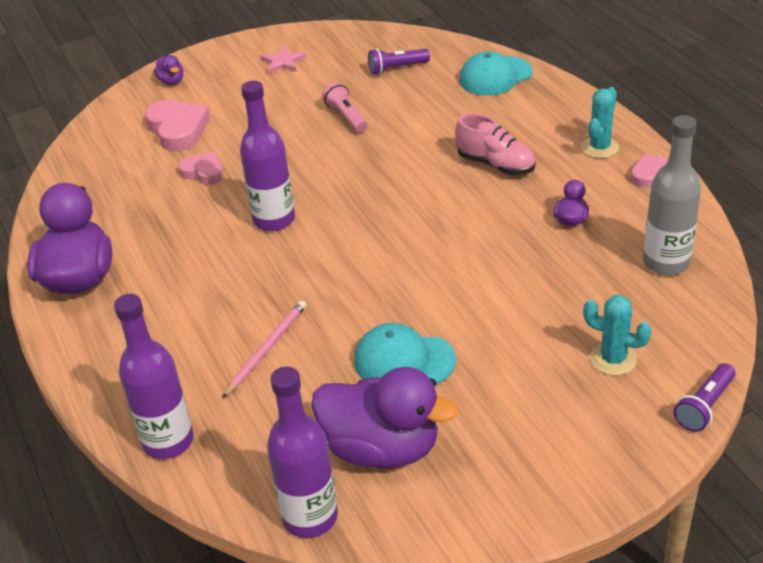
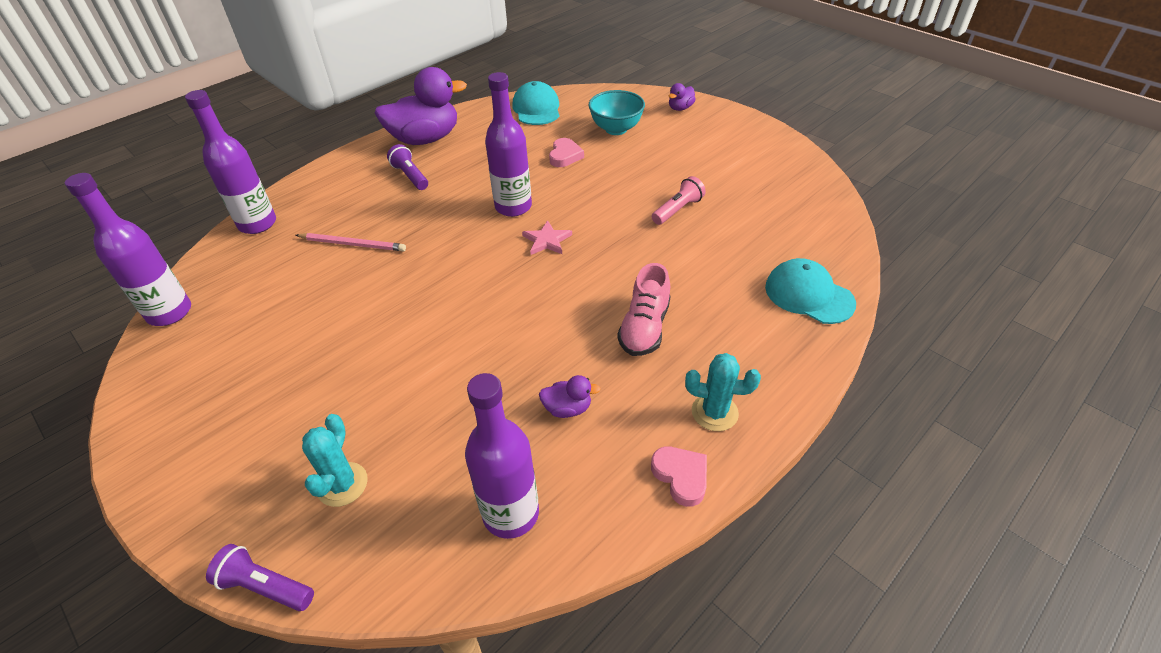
camera: 70 degrees right, 5 degrees up
(178, 129) = (616, 129): pink heart -> turquoise bowl
(283, 62) = (744, 153): pink star -> pink star (547, 240)
(382, 448) = (236, 336): purple duck -> none
(396, 68) = (777, 222): purple flashlight -> purple flashlight (410, 176)
(404, 360) = (340, 325): turquoise cap -> turquoise cap (536, 109)
(666, 262) = (511, 513): grey bottle -> purple bottle

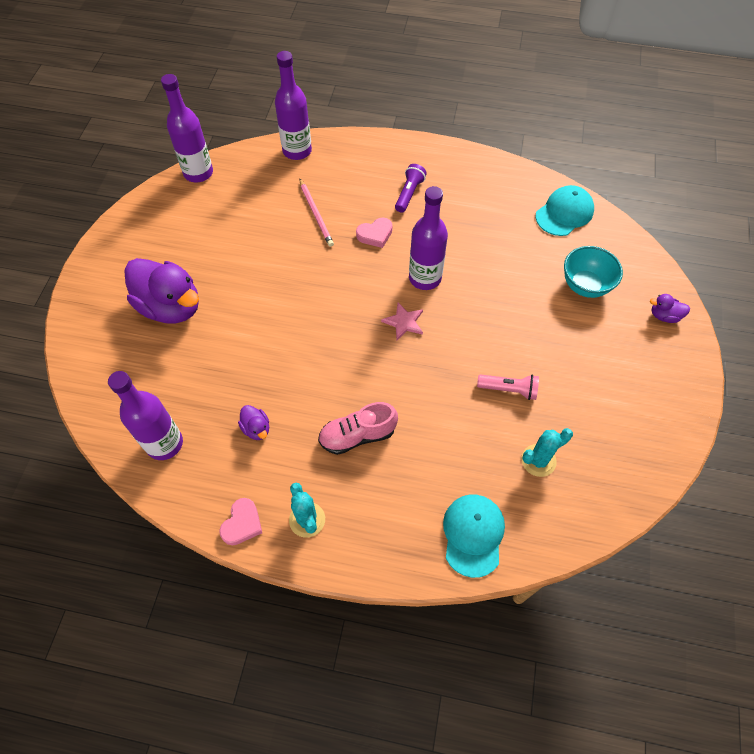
camera: 55 degrees right, 15 degrees up
(265, 586) = (65, 358): purple flashlight -> none
(342, 484) = (137, 348): turquoise cactus -> turquoise cactus (538, 460)
(425, 139) = (459, 171): purple duck -> purple duck (171, 306)
(565, 156) = (515, 272): pink heart -> pink heart (375, 234)

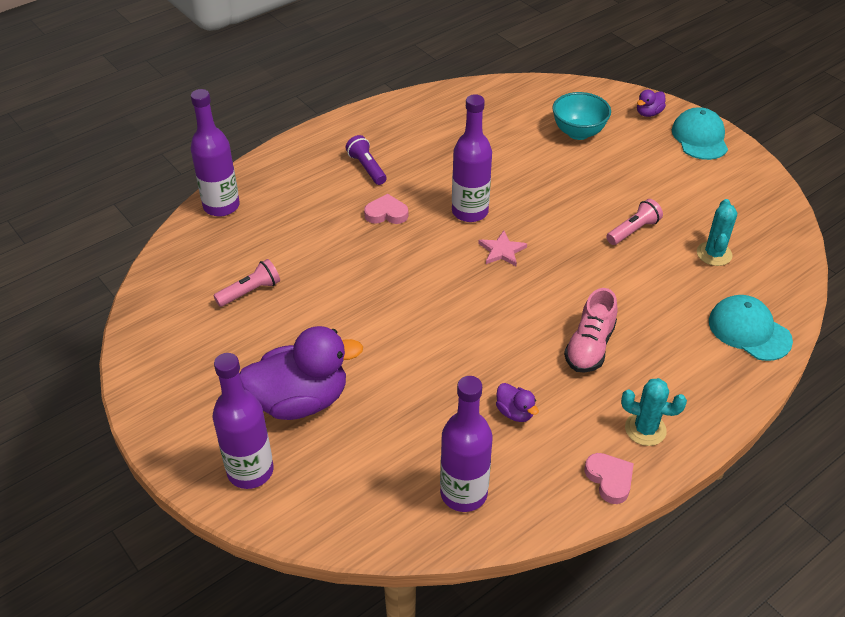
camera: 50 degrees left, 15 degrees down
(198, 173) = (152, 288): purple bottle -> purple bottle (250, 471)
(238, 218) = (250, 291): none -> pink flashlight
(256, 428) = (515, 412): purple duck -> purple duck turned 45 degrees clockwise
(316, 214) = (315, 237): pink pencil -> none
(375, 234) = (386, 213): pink heart -> pink heart turned 105 degrees counterclockwise
(564, 213) = (496, 100): turquoise cap -> turquoise cap (699, 137)

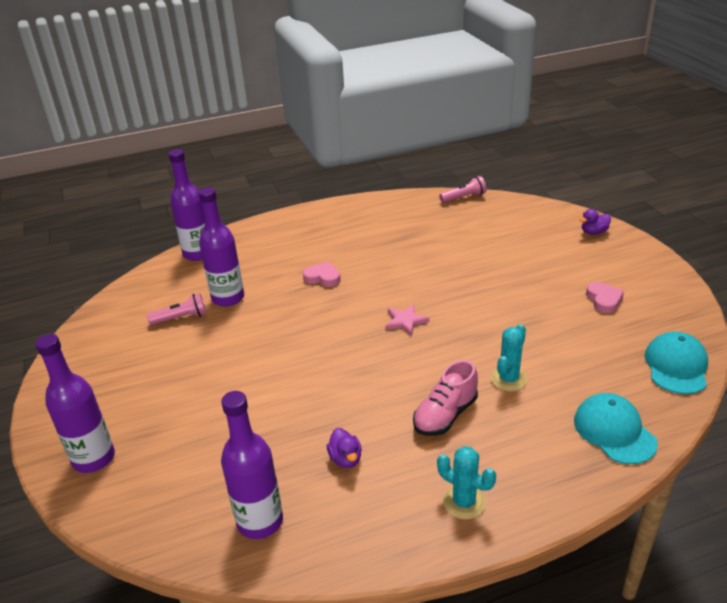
camera: 20 degrees right, 10 degrees down
(300, 401) = (168, 410): purple duck -> none
(367, 168) = (326, 242): purple flashlight -> none
(470, 212) = (393, 286): purple bottle -> purple bottle (228, 298)
(578, 132) = (521, 239): turquoise bowl -> none
(609, 479) = (405, 542): pink heart -> pink heart (604, 300)
(633, 230) = (535, 323): pink flashlight -> pink flashlight (464, 197)
(699, 137) = (635, 257): turquoise cap -> turquoise cap (676, 366)
(714, 254) = (607, 356): turquoise cactus -> turquoise cactus (508, 379)

